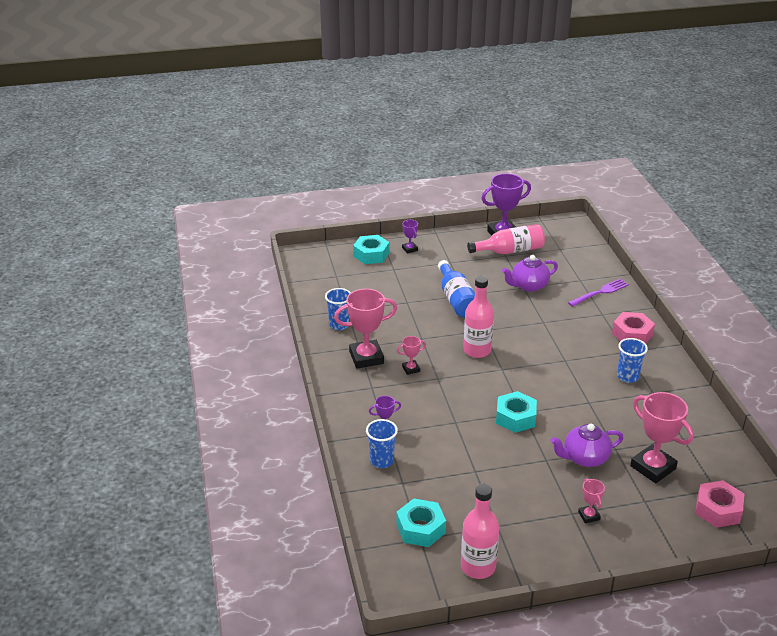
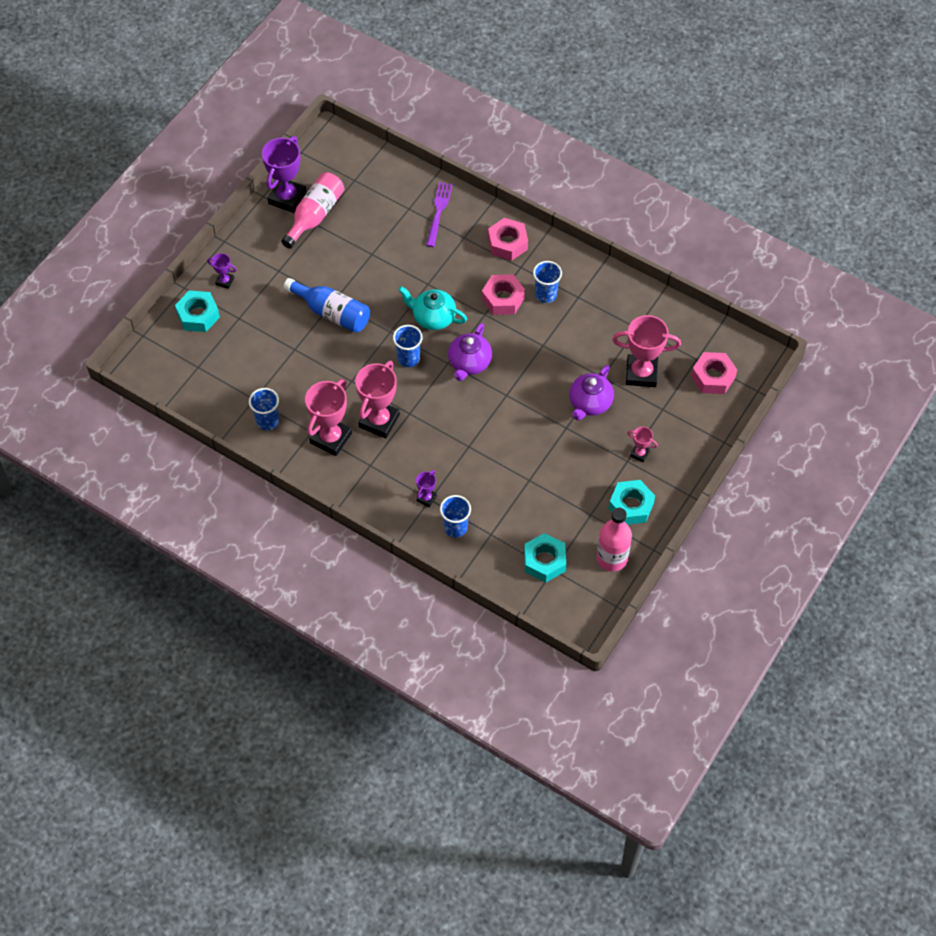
camera: 45 degrees left, 25 degrees up
(411, 369) = (379, 421): pink trophy -> pink trophy, size x2.07
(477, 350) = (408, 358): pink bottle -> blue cup
(515, 417) = (506, 405): turquoise nut -> turquoise nut (631, 506)
(524, 340) = (433, 317): none -> turquoise teapot
(528, 286) = (374, 248): purple teapot -> purple teapot (469, 363)
(590, 360) = (503, 299): none -> pink nut

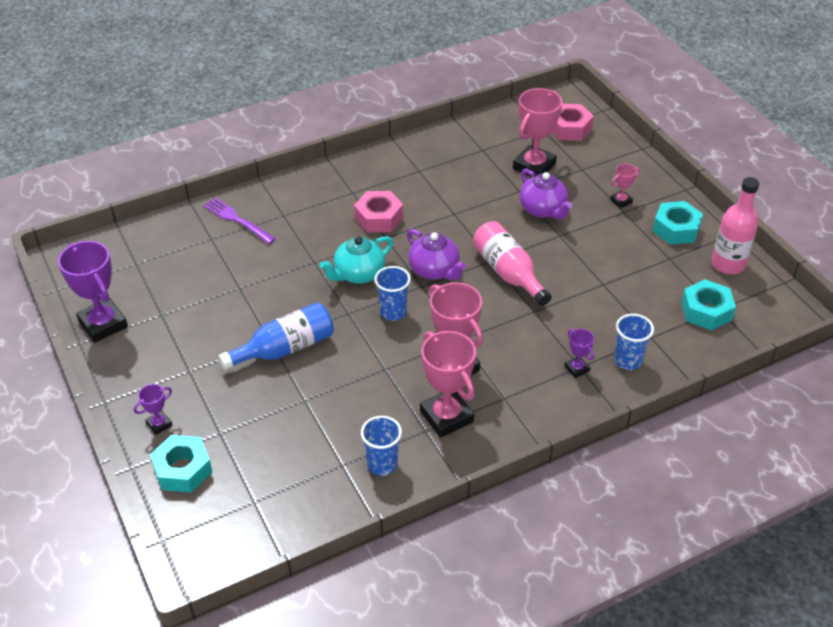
camera: 60 degrees left, 15 degrees down
(315, 215) = (148, 311): pink bottle -> pink bottle (508, 272)
(507, 243) = (318, 190): pink nut -> none
(546, 295) = (399, 189): blue cup -> none

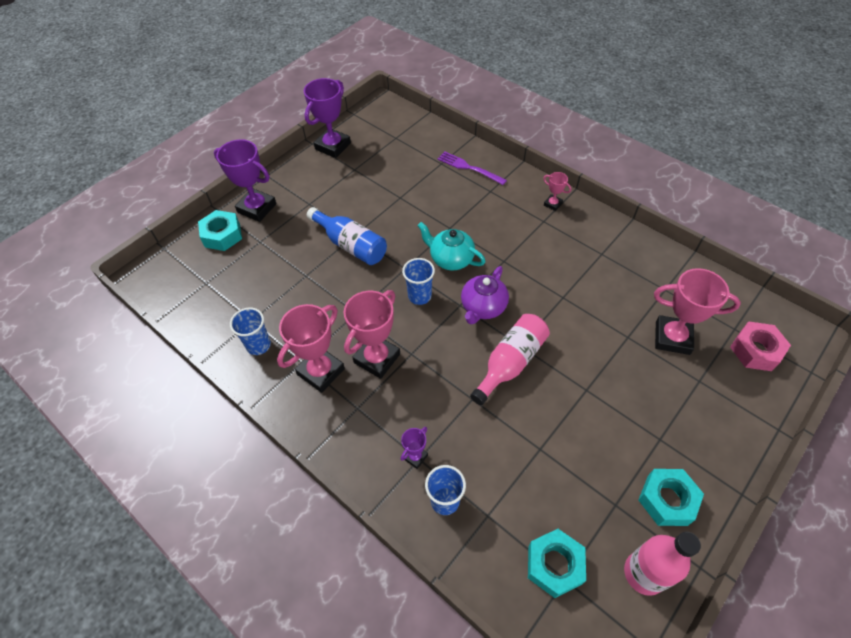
camera: 70 degrees right, 10 degrees up
(159, 424) = (257, 208): purple trophy -> purple trophy, size x2.07
(236, 220) = (468, 168): purple fork -> purple fork turned 75 degrees counterclockwise
(379, 218) = (523, 248): pink nut -> none
(543, 209) = (614, 364): purple teapot -> none
(621, 201) = (675, 432): pink trophy -> pink trophy (552, 204)

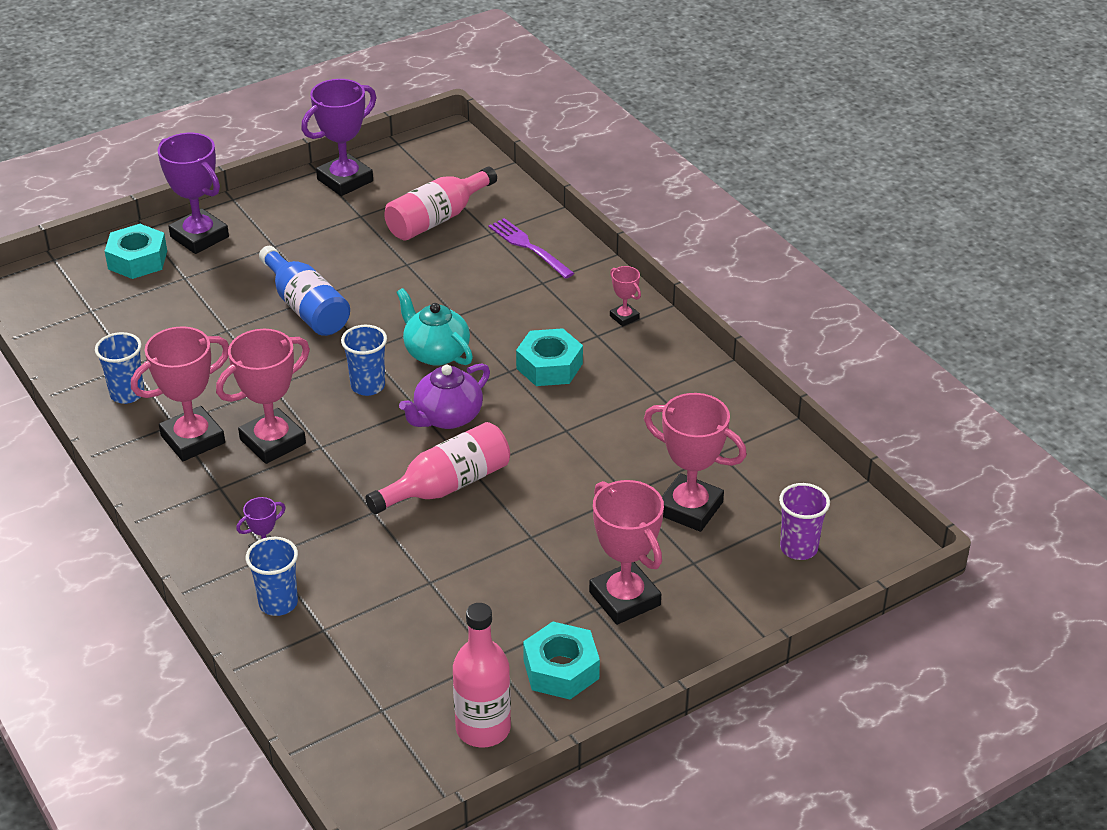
camera: 15 degrees right, 15 degrees down
(403, 161) = (437, 219): none -> pink bottle
(554, 565) = (377, 694): turquoise nut -> turquoise nut (549, 366)
(674, 424) = (624, 599): none -> pink trophy
(755, 350) = (798, 548): pink nut -> purple cup

